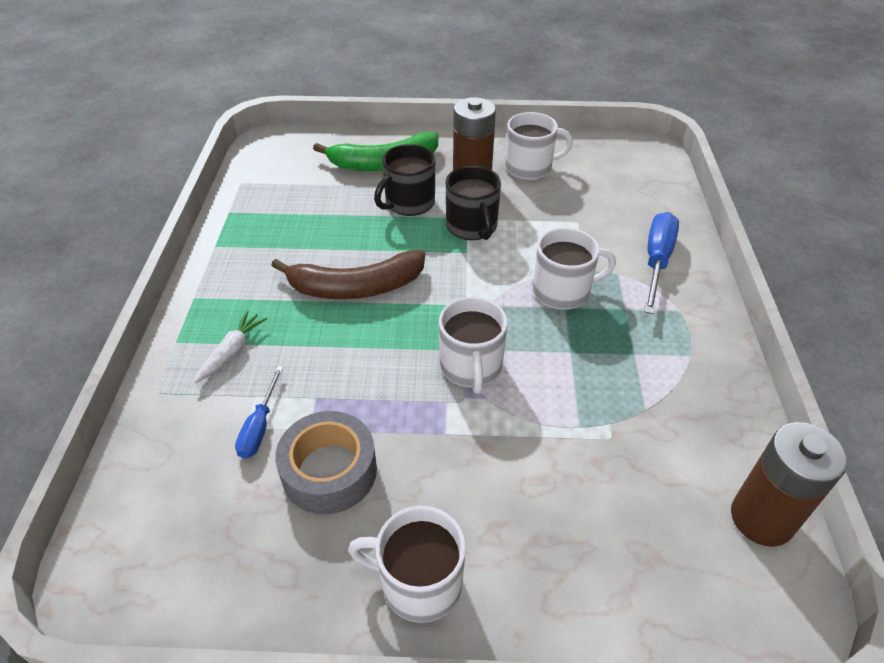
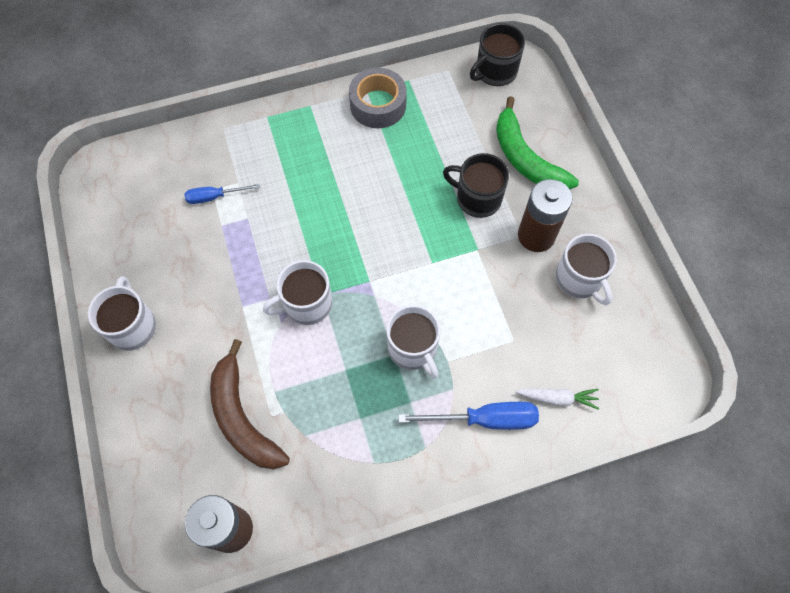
camera: 70 degrees right, 20 degrees up
(232, 352) = (269, 152): white carrot -> white carrot (557, 398)
(329, 471) = (193, 249): grey tape -> grey tape (378, 105)
(356, 287) = (359, 199): brown banana -> brown banana (242, 417)
(472, 227) = (467, 256): black mug -> black mug (495, 72)

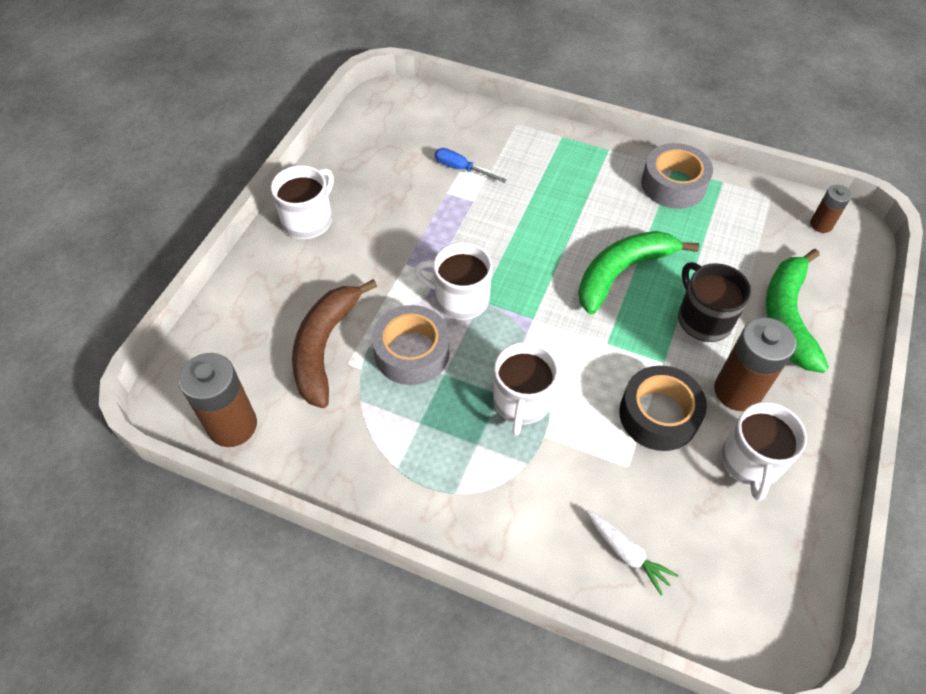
camera: 40 degrees right, 10 degrees down
(309, 371) = (412, 352): none -> grey tape
(399, 201) = (622, 272): none -> green banana
(484, 419) = (533, 514): blue screwdriver -> none
(495, 72) = (821, 224): black mug -> brown battery
(503, 290) = (658, 415): none -> black tape

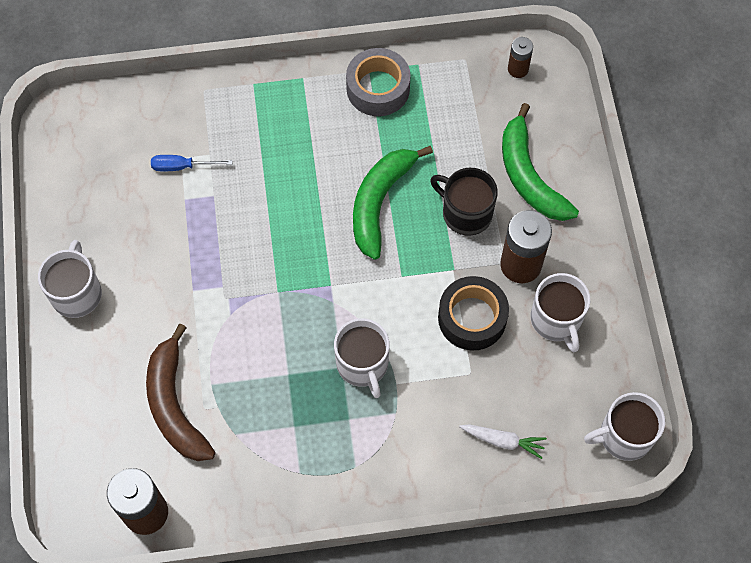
camera: 30 degrees left, 10 degrees up
(412, 352) = (250, 370): grey tape -> none
(460, 299) = (260, 299): white mug -> white mug (624, 436)

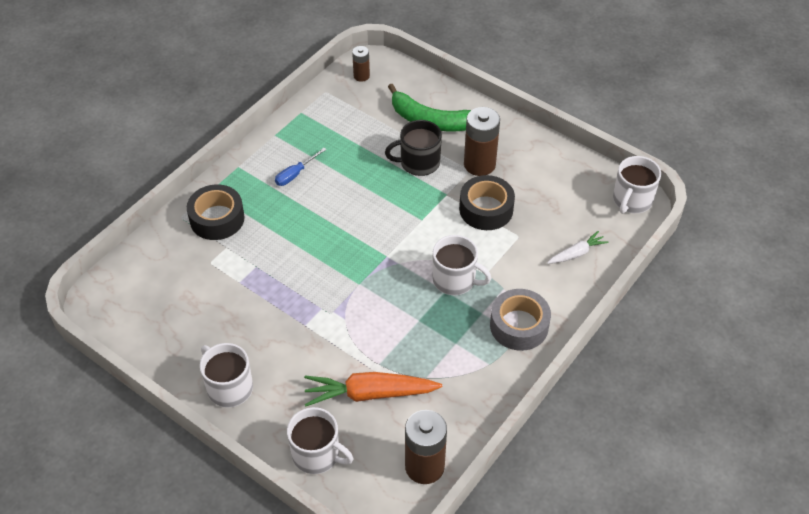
camera: 45 degrees left, 15 degrees down
(175, 405) = (370, 394): brown banana -> orange carrot
(182, 166) = (216, 266): blue screwdriver -> blue screwdriver (295, 174)
(230, 118) = (217, 219): none -> black tape
(378, 88) = (291, 140): grey tape -> grey tape (519, 325)
(379, 202) = (363, 194): green banana -> none
(556, 320) = (530, 175): white mug -> white mug (317, 454)

